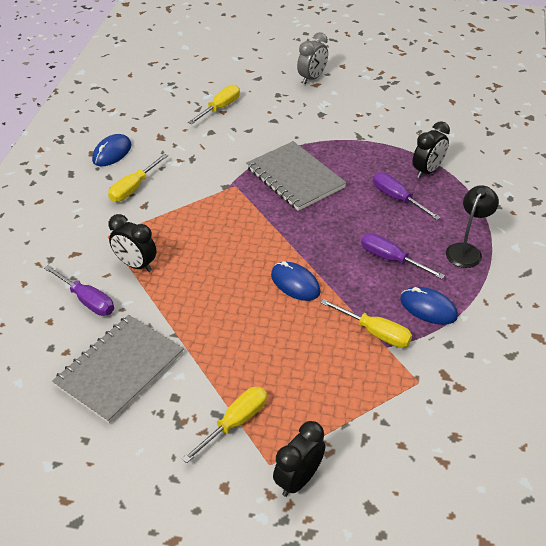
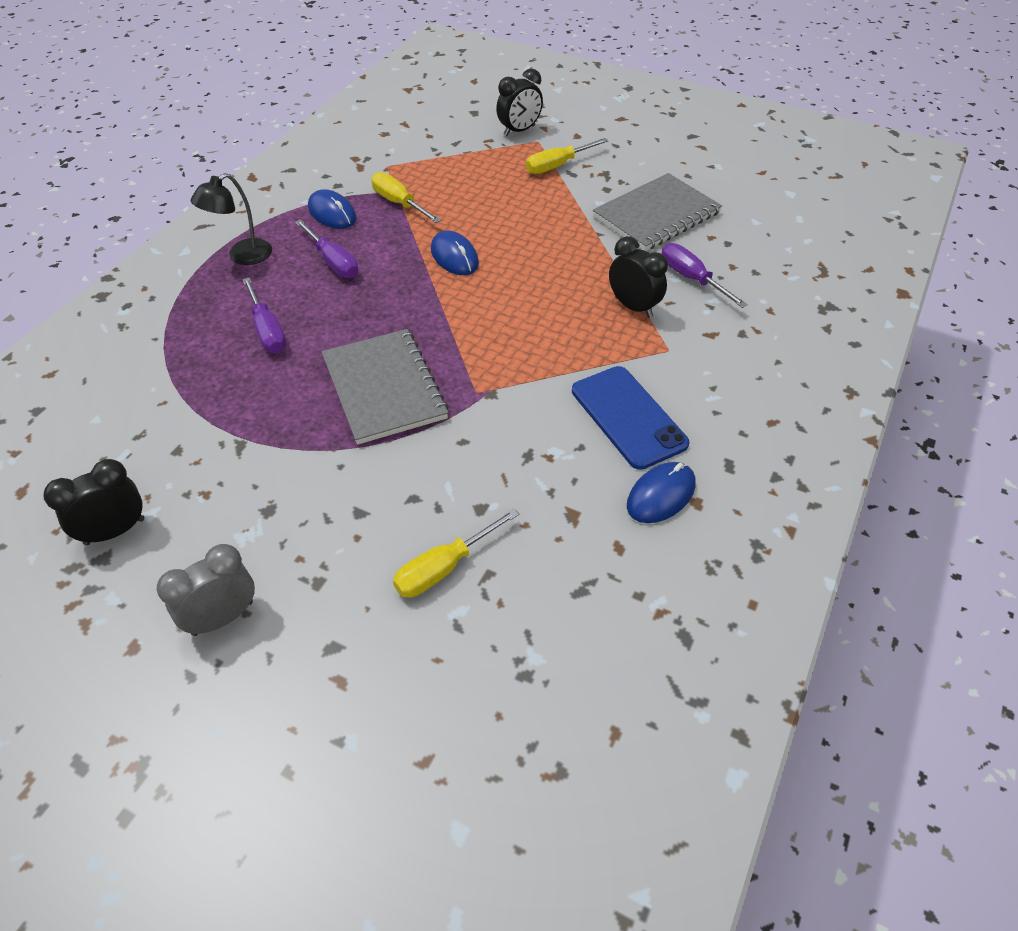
camera: 165 degrees left, 5 degrees up
(133, 188) = (628, 417): yellow screwdriver -> blue phone
(427, 171) = (192, 362): black clock -> black clock (115, 531)

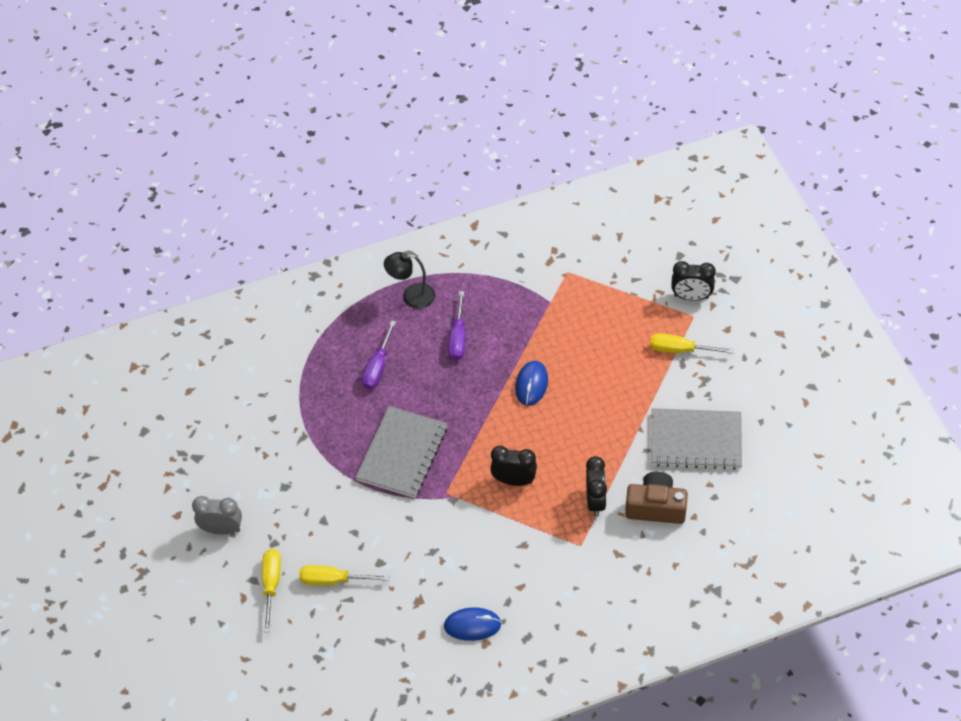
camera: 45 degrees right, 5 degrees up
(115, 531) = (212, 446): black clock -> black clock (514, 480)
(332, 213) = (493, 294): blue mouse -> none
(399, 203) = (542, 314): yellow screwdriver -> yellow screwdriver (271, 585)
(628, 417) = (508, 569): blue phone -> none
(692, 279) = (655, 507): purple screwdriver -> brown camera

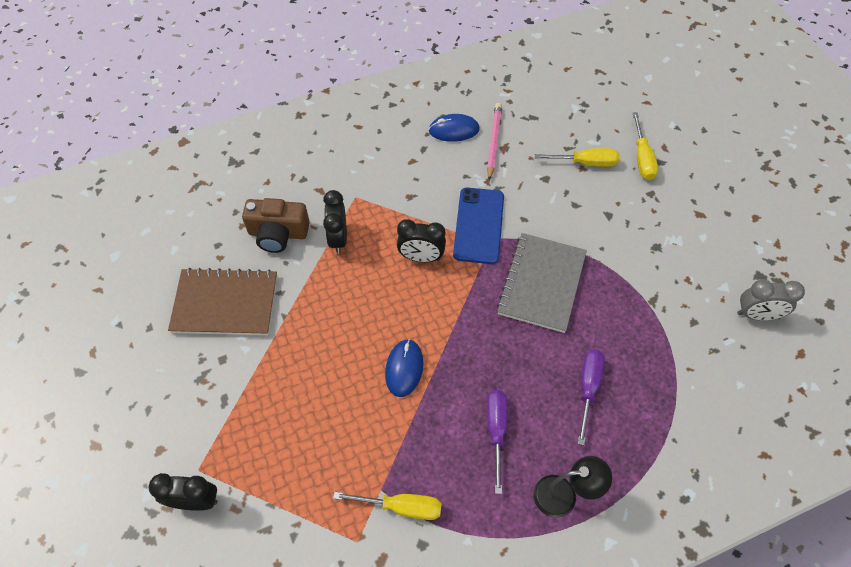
camera: 175 degrees right, 5 degrees up
(222, 529) = (706, 205): grey clock -> grey clock (756, 315)
(429, 609) = (493, 141): none -> pink pencil
(455, 511) = (478, 225): none -> blue phone
(680, 350) = (223, 418): yellow screwdriver -> yellow screwdriver (401, 507)
(696, 441) = (225, 303): grey notebook -> brown notebook

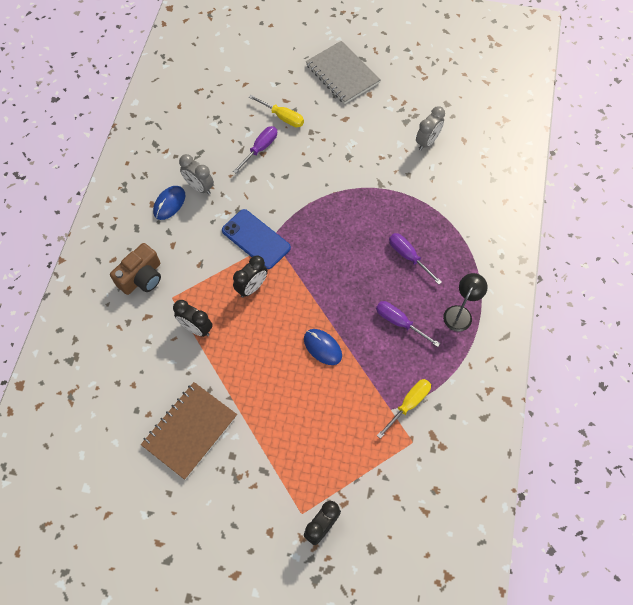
camera: 55 degrees left, 5 degrees up
(278, 233) = (160, 364): brown camera -> brown camera (142, 277)
(493, 141) = (199, 187): pink pencil -> grey clock
(541, 283) = (324, 233): grey notebook -> grey notebook (342, 74)
(585, 163) = (260, 149): yellow screwdriver -> purple screwdriver

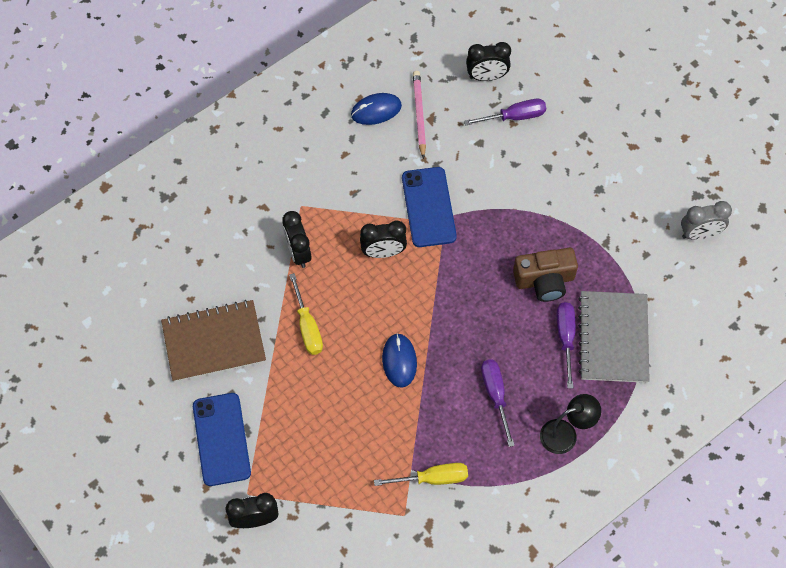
camera: 40 degrees right, 0 degrees up
(142, 277) = (289, 165): brown camera -> brown camera (544, 280)
(199, 187) = (419, 114): grey clock -> pink pencil
(222, 137) = (486, 76): none -> black clock
(252, 491) = (221, 439): none -> blue phone
(282, 117) = (567, 98): yellow screwdriver -> yellow screwdriver (307, 326)
(342, 74) = (675, 95): grey notebook -> grey notebook (613, 338)

